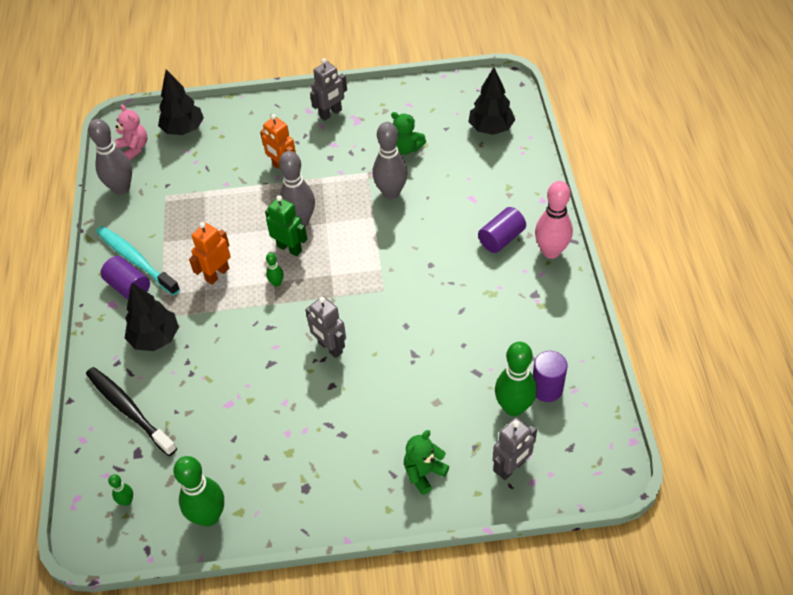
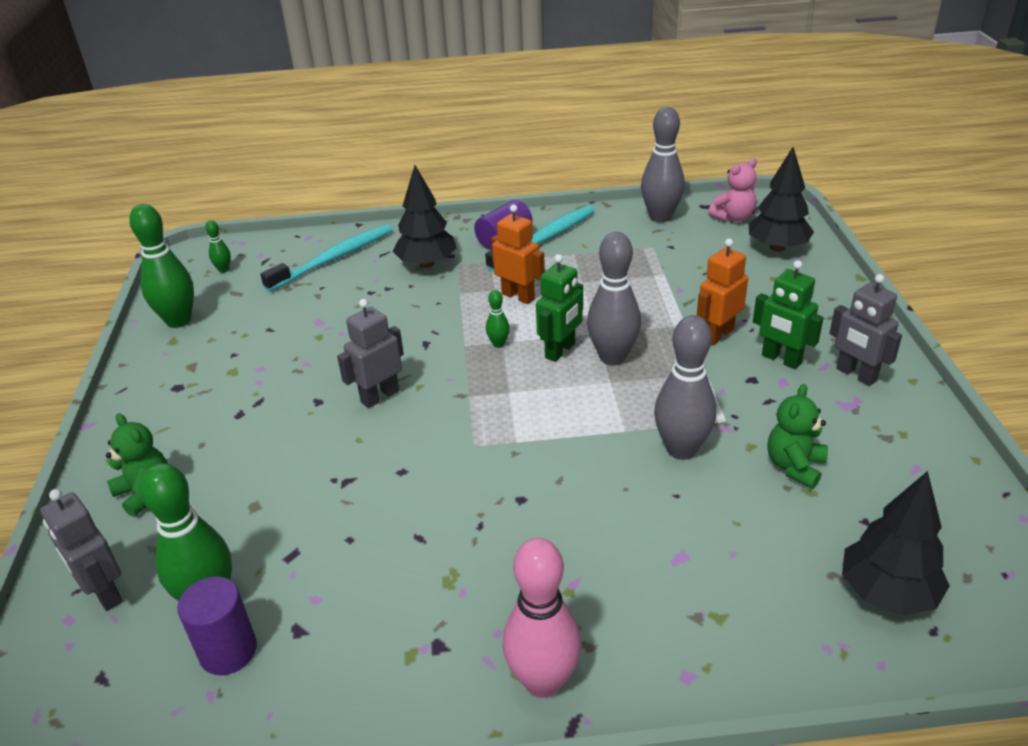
camera: 90 degrees right, 15 degrees down
(129, 410) = (334, 258): black toothbrush -> turquoise toothbrush
(312, 142) = (781, 359): none -> green robot
(501, 239) = (578, 599): purple cylinder -> none

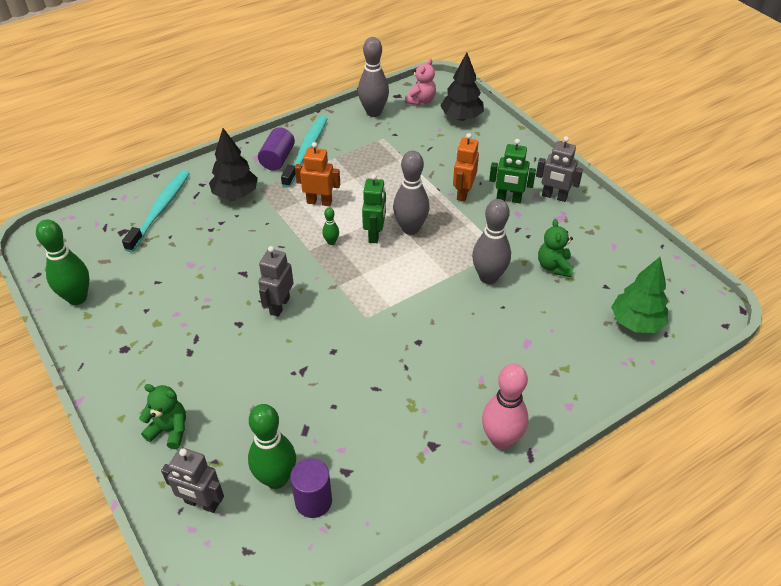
camera: 30 degrees left, 10 degrees up
(224, 270) = (77, 244): green bowling pin -> none
(887, 593) = (636, 322): black tree -> green tree

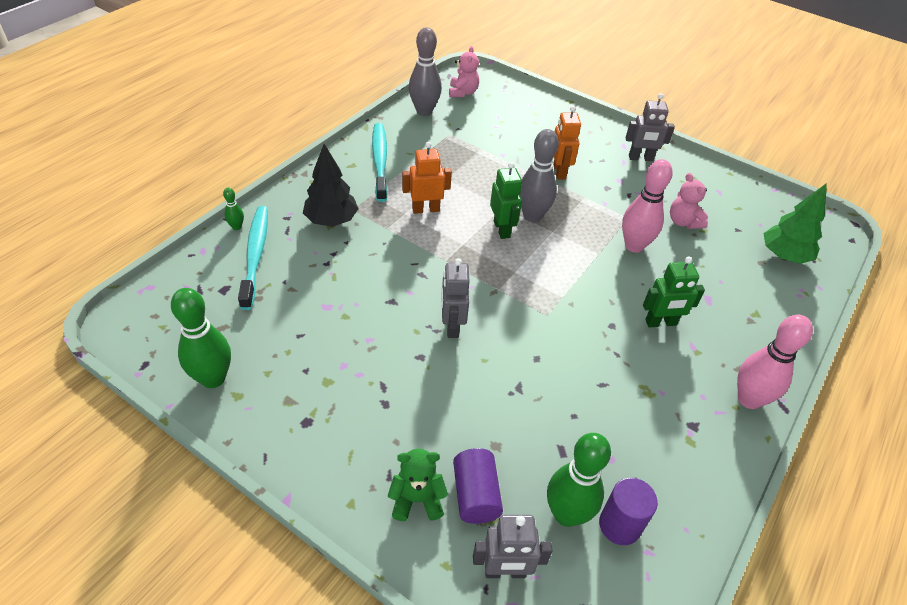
camera: 25 degrees left, 0 degrees up
(277, 159) = (354, 175): purple cylinder -> purple cylinder (475, 495)
(331, 242) = (463, 247): green bowling pin -> green bowling pin (236, 227)
(461, 117) = (511, 102): black tree -> none
(488, 277) = (634, 246): grey bowling pin -> pink bowling pin
(508, 199) = (603, 169): green robot -> green robot (661, 323)
(554, 266) = (683, 222): green teddy bear -> pink teddy bear

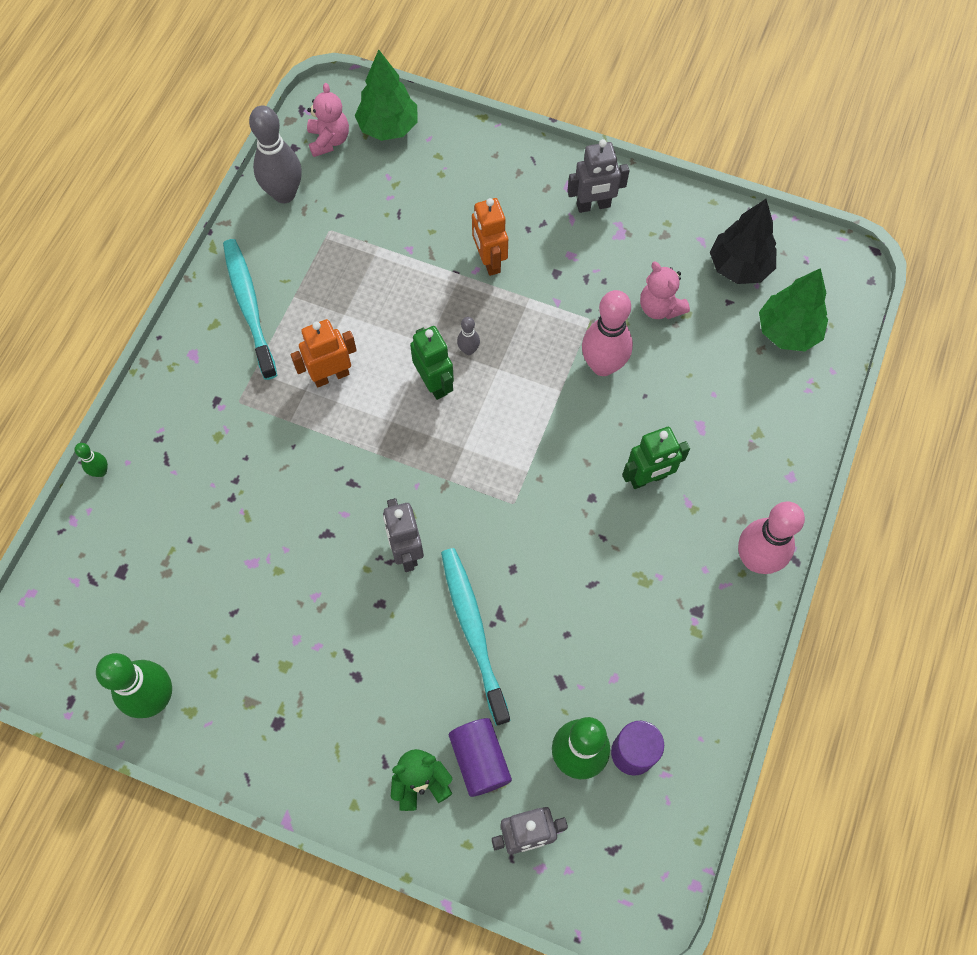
camera: 10 degrees left, 20 degrees up
(255, 255) = (140, 509): turquoise toothbrush -> turquoise toothbrush (473, 631)
(331, 220) = (217, 428): black tree -> black tree (739, 267)
(504, 94) = (388, 127): none -> green tree
(532, 216) = (468, 350): grey bowling pin -> grey bowling pin, size x0.46

